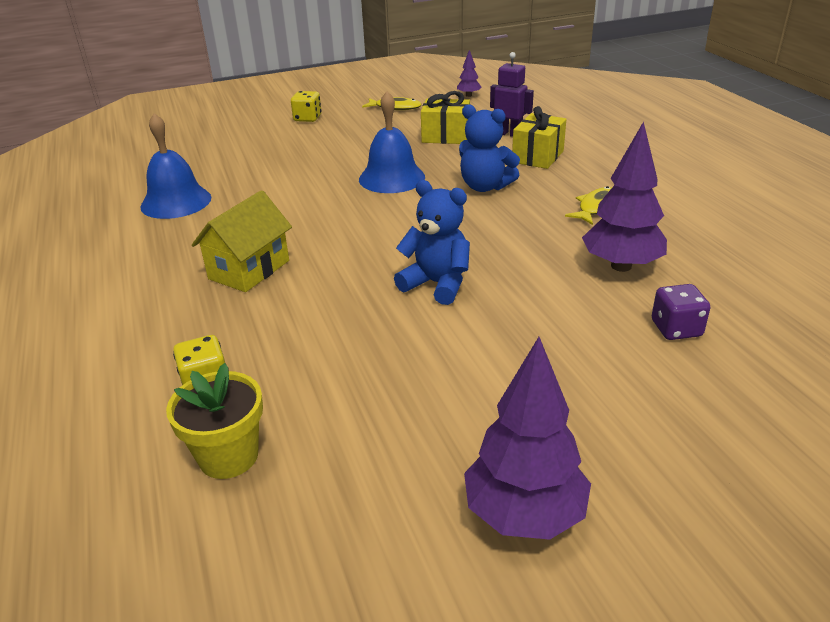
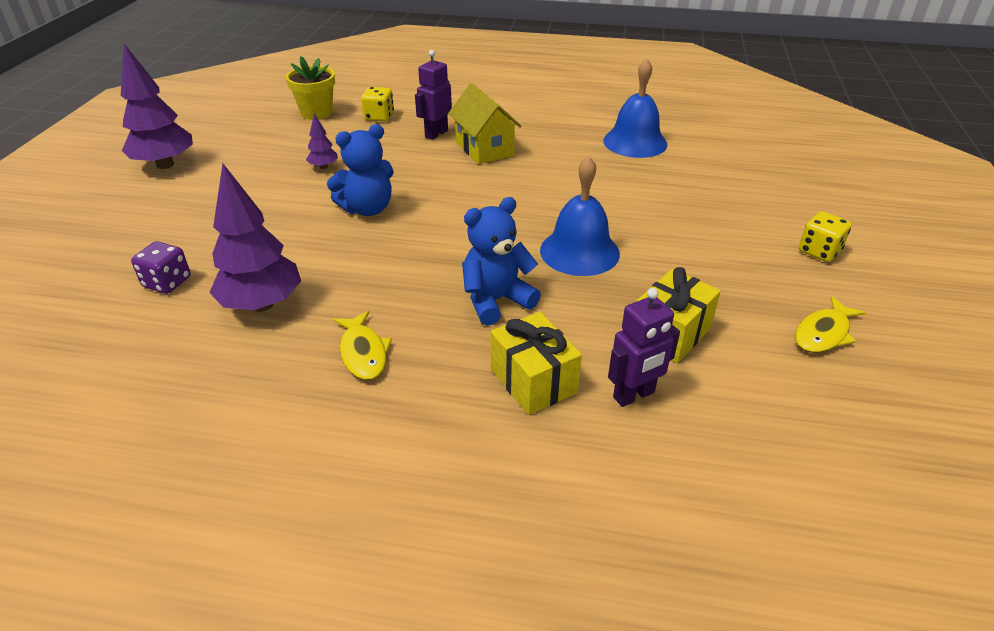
camera: 120 degrees right, 5 degrees up
(231, 314) = (436, 134): none -> purple robot
(468, 95) = (849, 437): purple tree -> purple tree (323, 167)

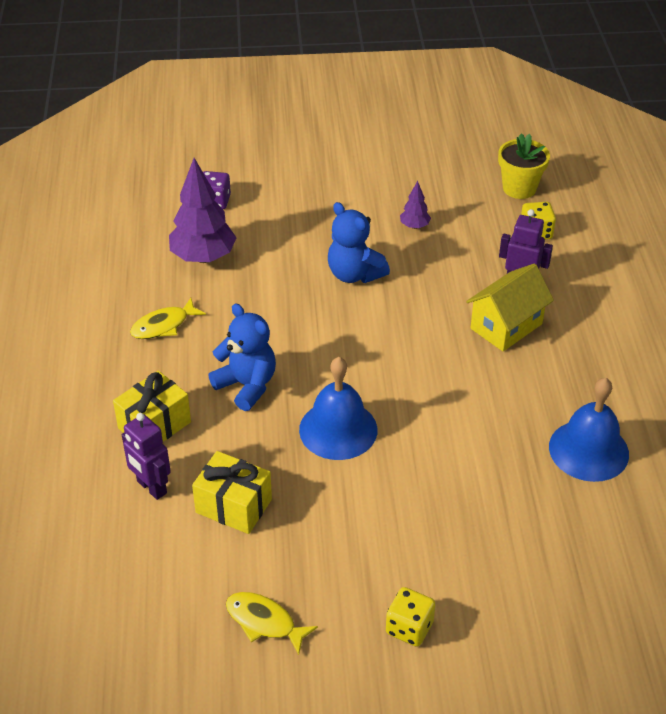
camera: 75 degrees right, 5 degrees up
(165, 165) = (374, 135): purple tree -> none

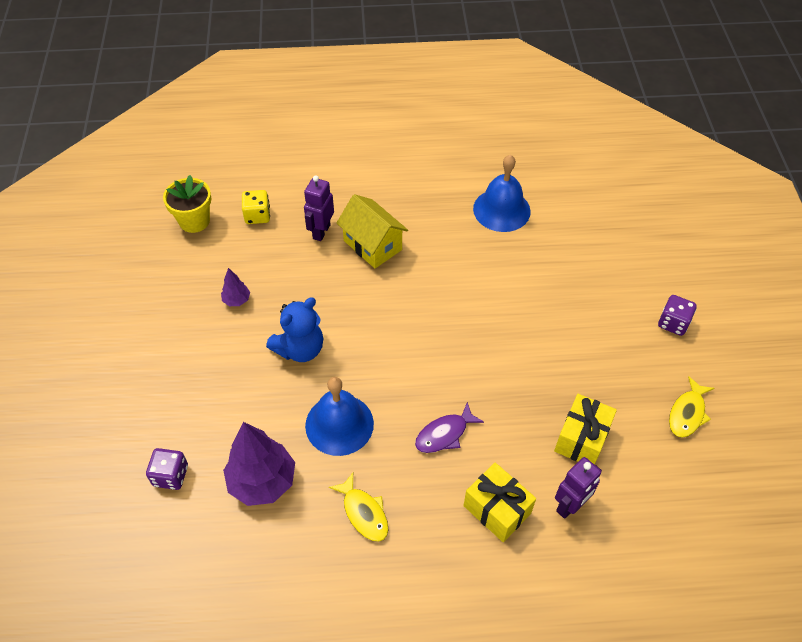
camera: 90 degrees left, 10 degrees up
(247, 385) = (444, 434): blue teddy bear -> purple fish
(338, 429) = (492, 364): blue bell -> blue bell (339, 424)
(409, 627) = (673, 323): yellow dice -> purple dice

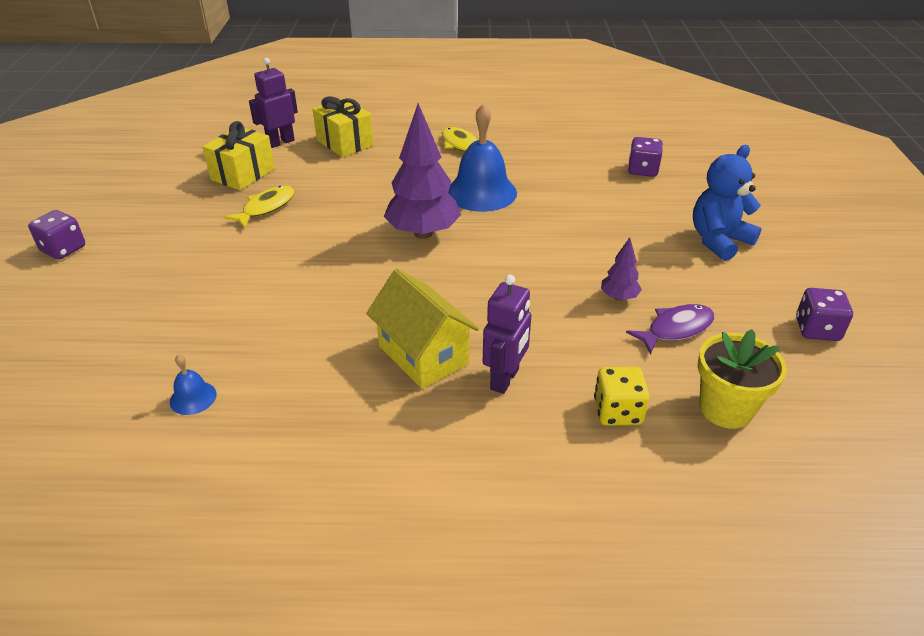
camera: 175 degrees left, 15 degrees down
(108, 280) = (817, 329): none -> purple dice
(262, 481) = (554, 164): purple tree -> purple tree (423, 233)
(300, 349) = (527, 247): blue teddy bear -> blue teddy bear (718, 240)
(444, 434) = (376, 182): purple fish -> purple fish (676, 329)
(501, 210) = (193, 398): blue bell -> blue bell, size x0.46
(687, 413) = (124, 184): yellow fish -> yellow fish (266, 208)

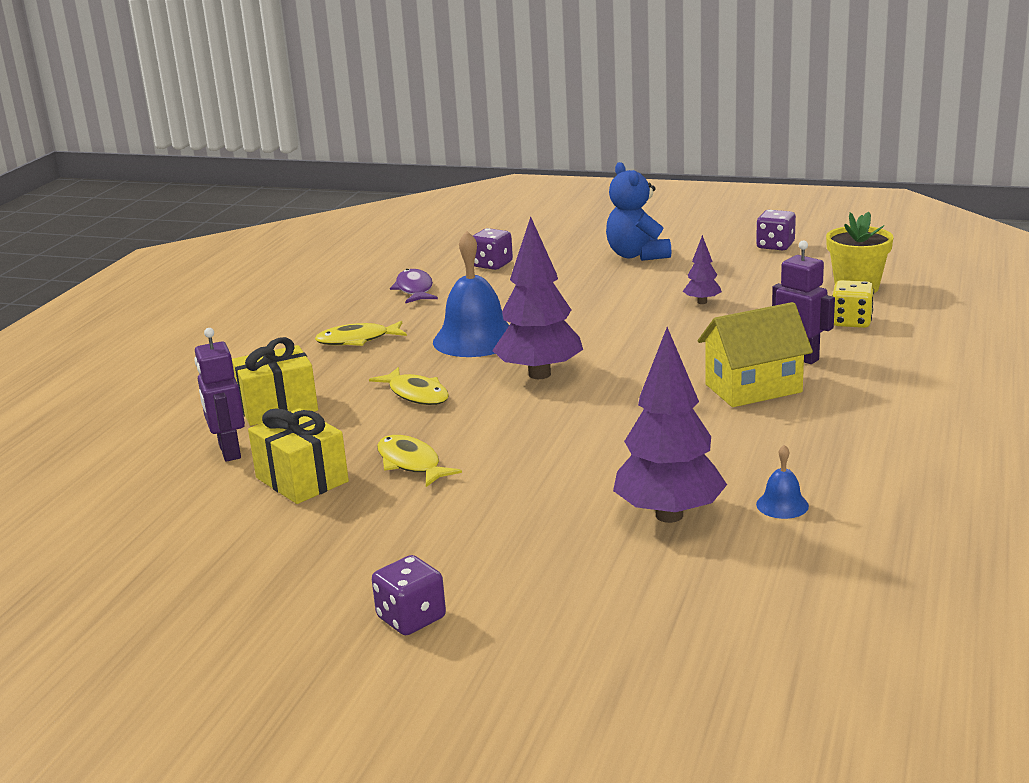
camera: 70 degrees left, 15 degrees down
(181, 336) = (669, 515): none -> purple tree
(374, 188) = (416, 394): none -> yellow fish
(676, 329) = (756, 288): purple fish -> purple fish (414, 289)

